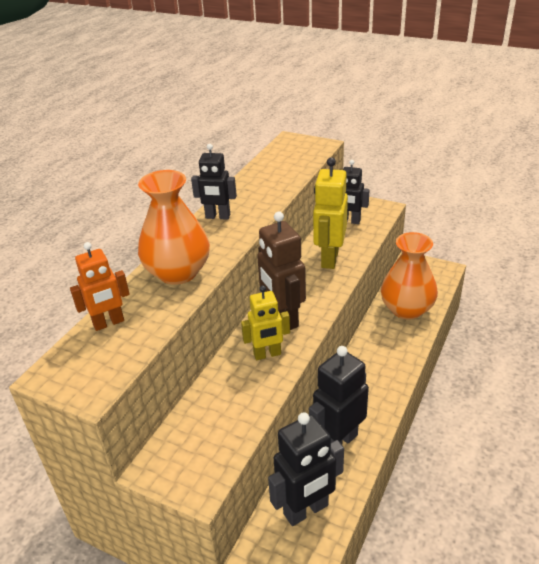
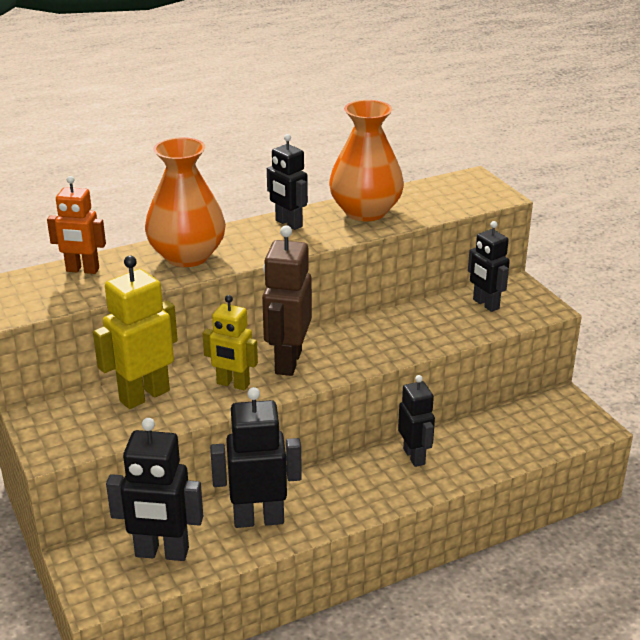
camera: 35 degrees right, 5 degrees down
(329, 258) = (410, 330): yellow robot -> yellow robot (144, 395)
(377, 342) = (414, 456): none -> black robot
(406, 309) = (490, 443): orange vase -> orange vase (365, 211)

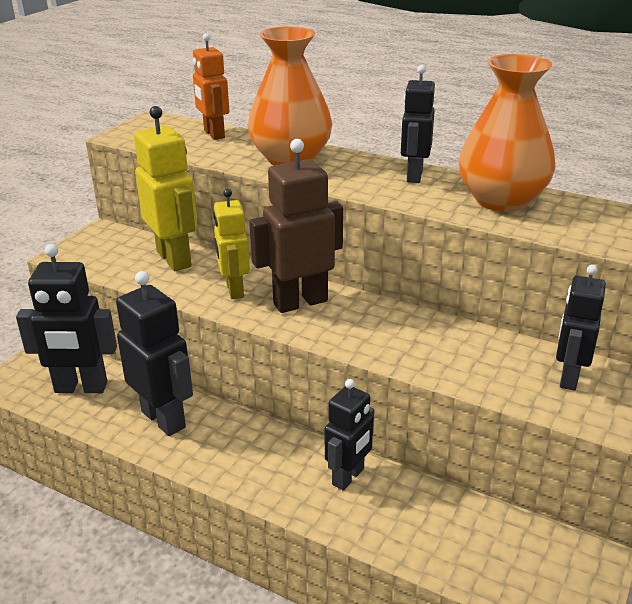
camera: 55 degrees right, 0 degrees up
(144, 395) = (174, 259): yellow robot -> yellow robot turned 45 degrees clockwise
(162, 553) = (81, 388): black robot -> black robot turned 60 degrees counterclockwise

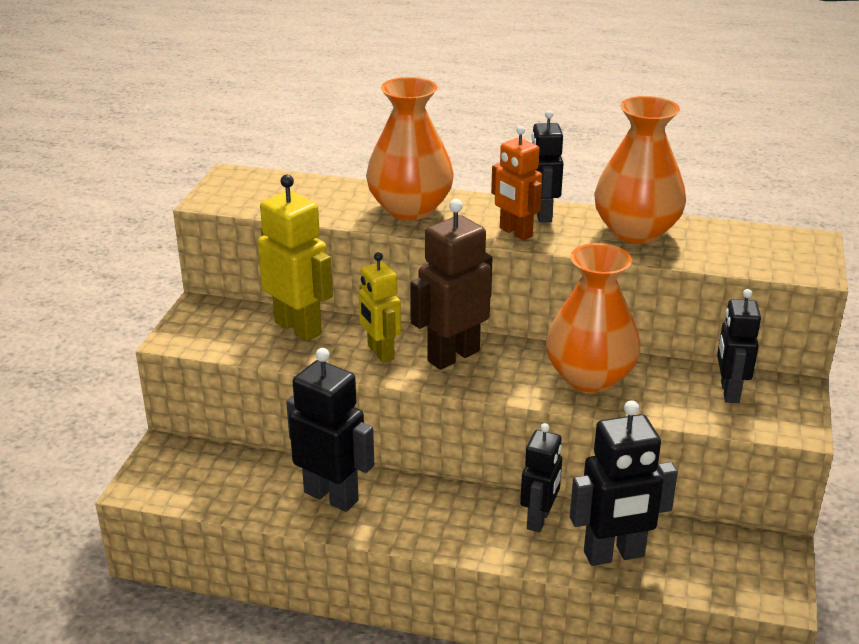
camera: 15 degrees left, 0 degrees up
(81, 388) = (225, 479): black robot -> black robot (614, 555)
(214, 134) = (311, 188): orange robot -> orange robot (515, 232)
(425, 341) = (590, 377): none -> orange vase

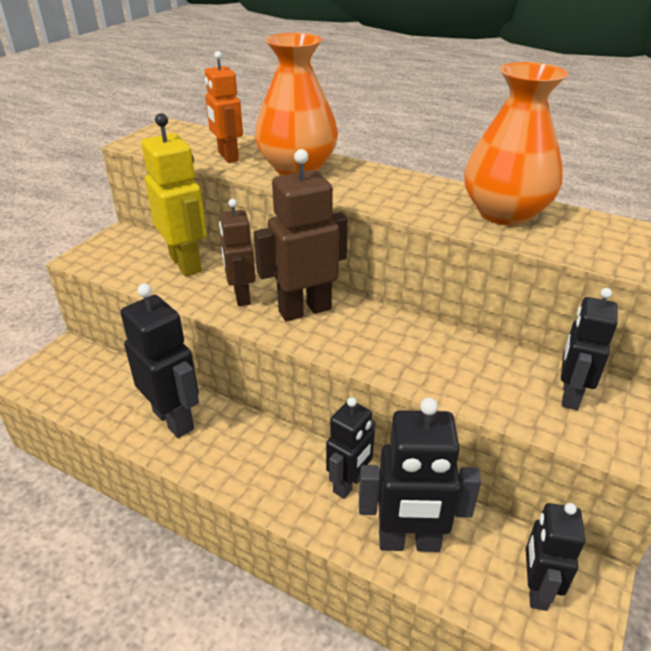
camera: 15 degrees right, 5 degrees up
(380, 352) = (241, 296): yellow robot -> brown robot
(515, 232) = (382, 199): orange robot -> orange robot (228, 157)
(542, 214) = (417, 186): black robot -> black robot (536, 589)
(590, 377) = (426, 353): orange vase -> none

